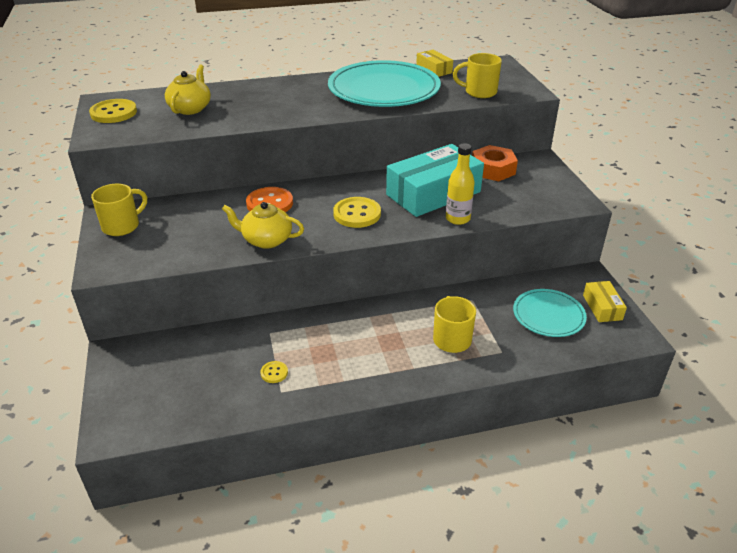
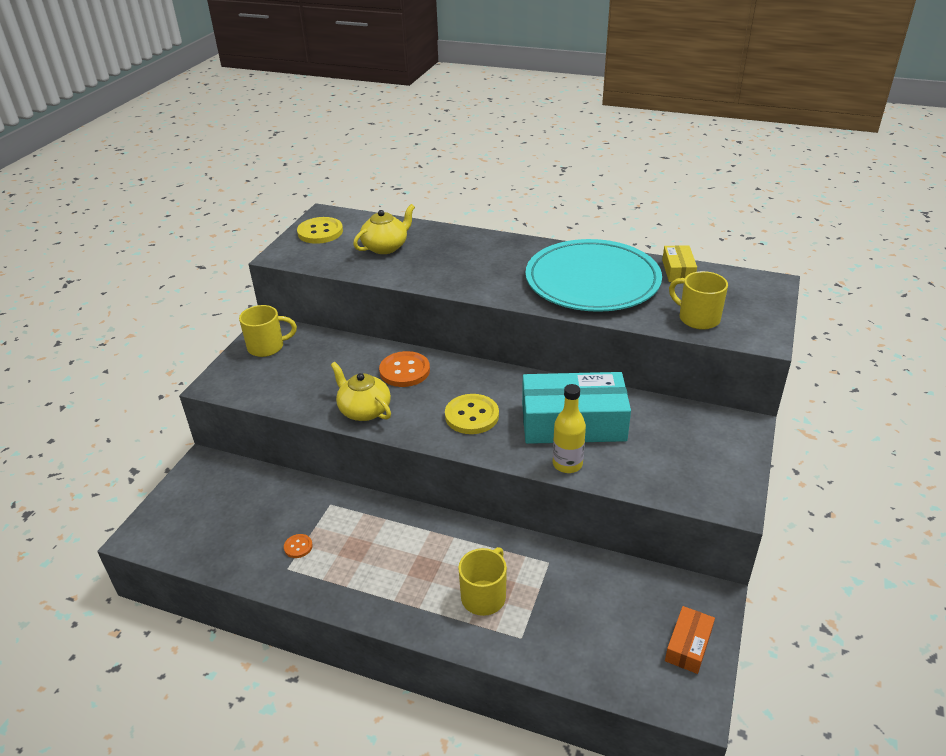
camera: 35 degrees right, 0 degrees up
(274, 373) = (298, 547): yellow button -> orange button
(493, 169) = (672, 418): orange nut -> none
(548, 315) = (614, 622): turquoise plate -> none
(602, 307) = (688, 645): yellow box -> orange box

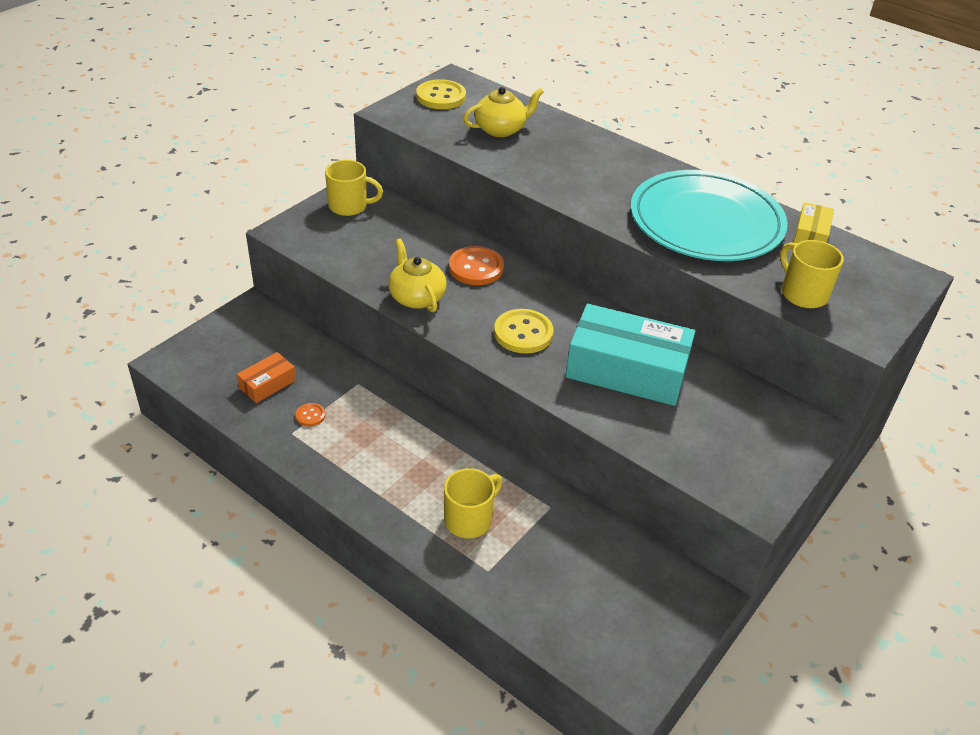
camera: 15 degrees right, 5 degrees up
(567, 464) = (598, 411): yellow bottle -> none
(688, 645) = (656, 634): orange box -> orange box (267, 384)

